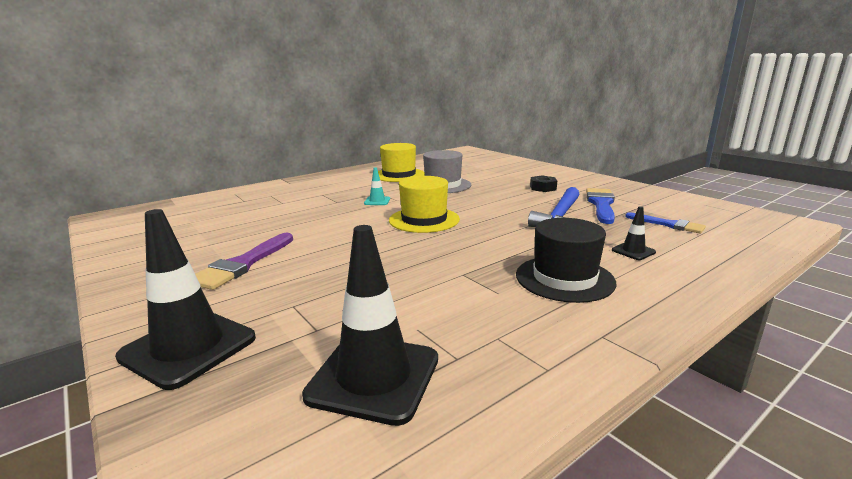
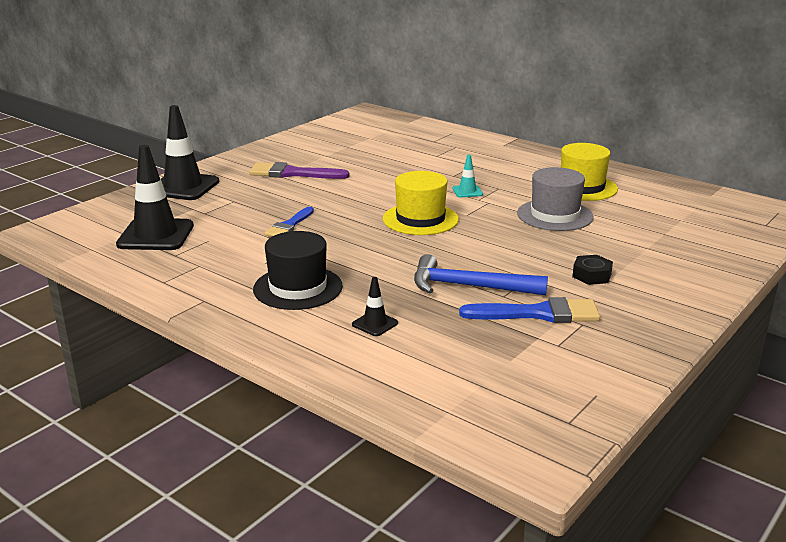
camera: 75 degrees right, 5 degrees up
(668, 224) = (477, 354): blue brush -> blue brush (289, 225)

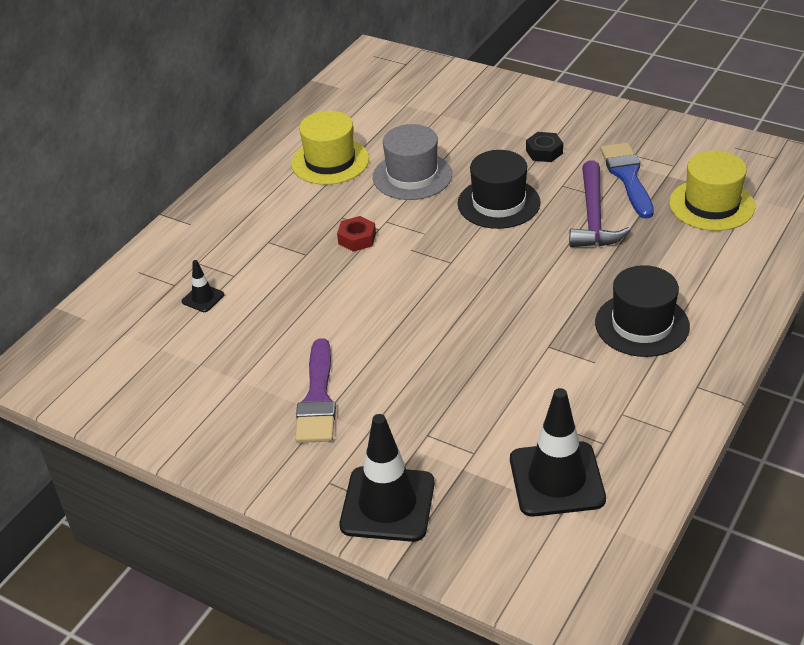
camera: 95 degrees left, 15 degrees up
(289, 225) = (492, 364): blue brush -> none
(375, 324) = (688, 263): black traffic cone -> black traffic cone (203, 298)
(420, 219) = (446, 264): yellow hat -> yellow hat (711, 205)
(467, 191) = (357, 239): turquoise traffic cone -> red nut
(469, 286) = (593, 217): blue hammer -> purple hammer
(504, 246) = (498, 203): none -> black hat

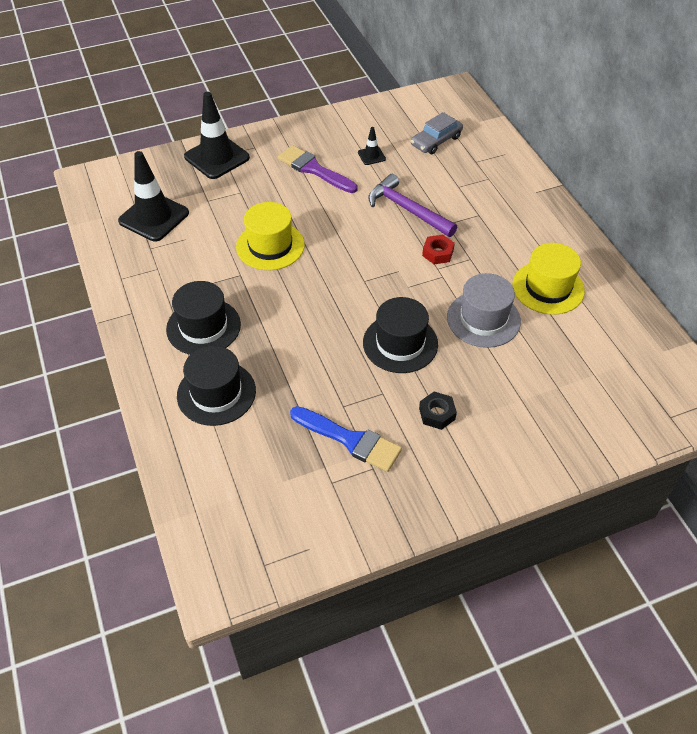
camera: 125 degrees right, 10 degrees up
(161, 332) = (436, 141): none -> grey car
(203, 298) = (449, 166): black traffic cone -> black traffic cone (371, 156)
(593, 217) = (327, 382): purple hammer -> purple hammer (407, 209)
(692, 268) = (216, 393): none -> black hat
(711, 205) = (261, 463): yellow hat -> yellow hat (270, 246)

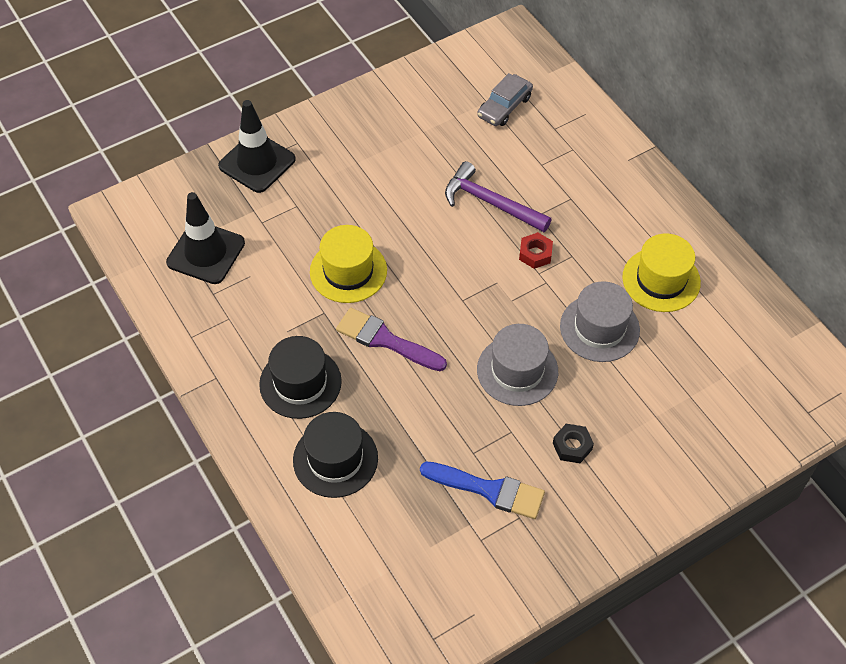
camera: 10 degrees left, 5 degrees up
(314, 169) = (374, 164): purple brush -> purple brush (385, 340)
(371, 156) = (435, 136): black traffic cone -> none
(400, 343) = (517, 370): black hat -> grey hat

